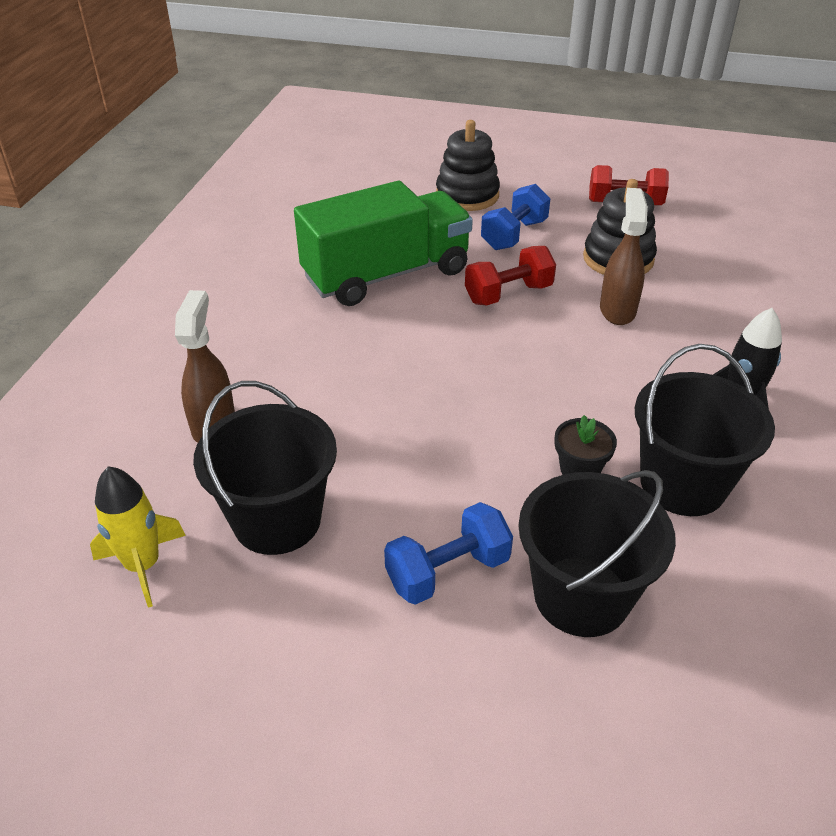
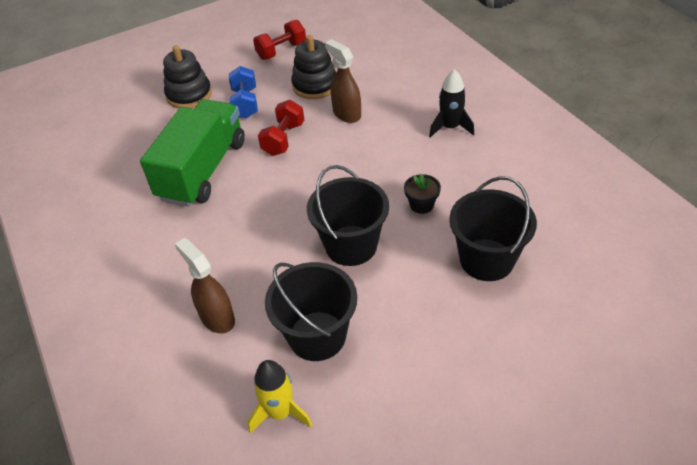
camera: 40 degrees left, 5 degrees up
(448, 571) = (423, 294): blue dumbbell -> none
(682, 484) = (469, 180): black bucket -> black bucket (351, 245)

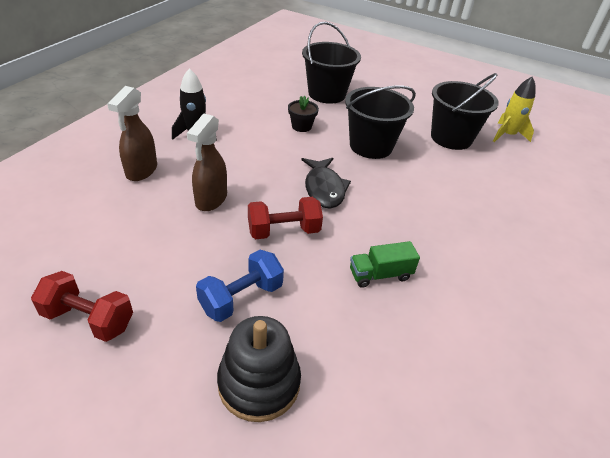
camera: 130 degrees left, 5 degrees down
(203, 170) = (380, 274): green truck -> green truck, size x0.42
(217, 318) = (496, 184): brown spray bottle -> brown spray bottle (141, 171)
(312, 180) = (324, 188): none -> black fish
(315, 85) = (168, 245): black stacking toy -> none

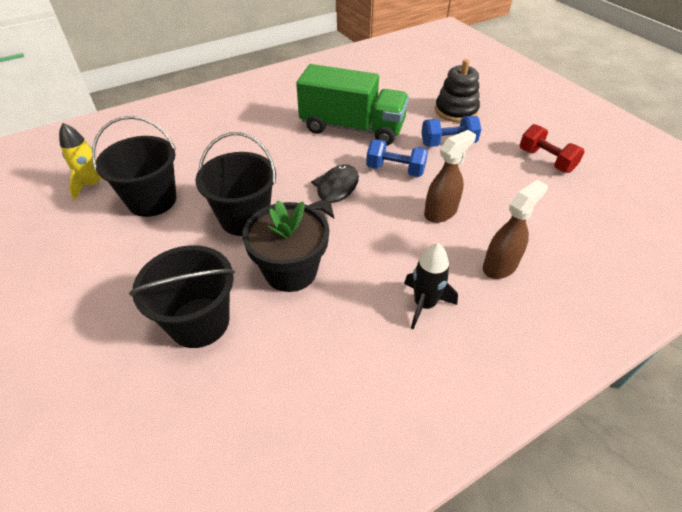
camera: 145 degrees left, 5 degrees up
(283, 231) = (395, 170): red dumbbell -> blue dumbbell
(301, 126) = (290, 271): black flower pot -> black flower pot, size x2.03
(380, 274) = (352, 128): green truck -> green truck, size x2.37

